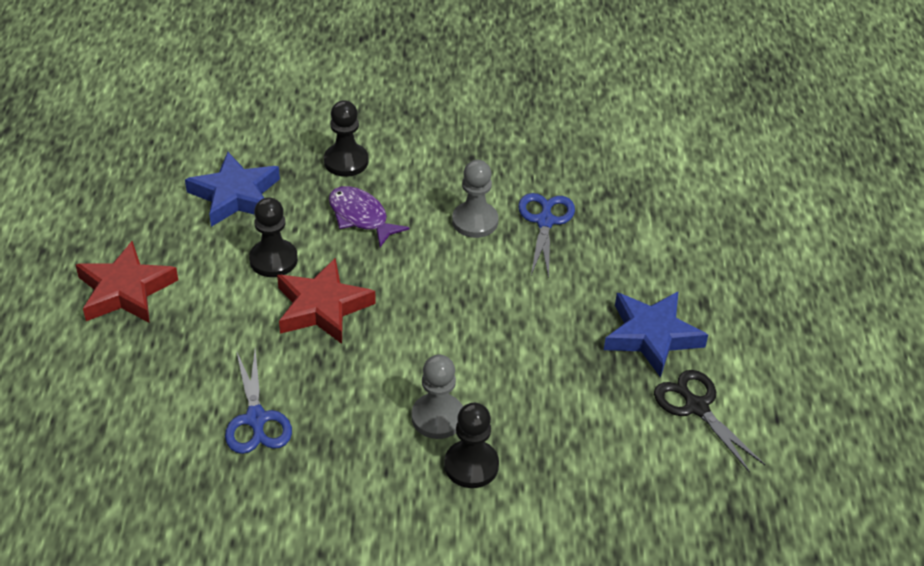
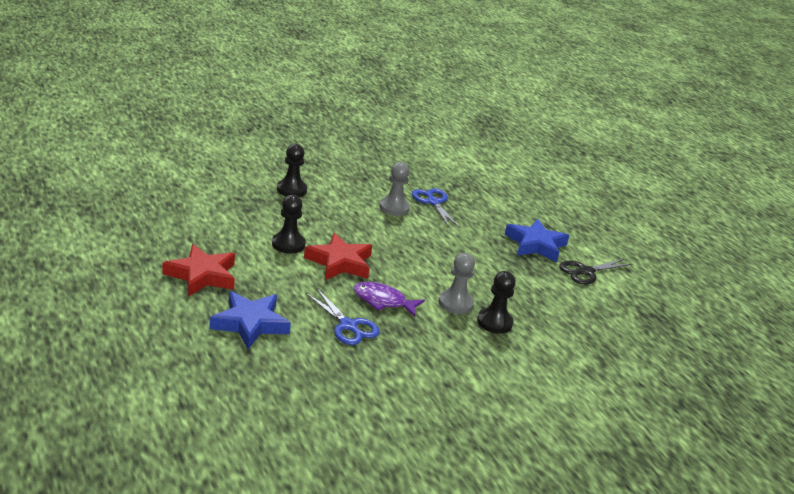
camera: 30 degrees left, 15 degrees down
(235, 195) = (235, 216): blue star -> blue star (250, 324)
(361, 217) = (324, 215): purple fish -> purple fish (383, 301)
(696, 407) = (586, 272): black scissors -> black scissors turned 60 degrees counterclockwise

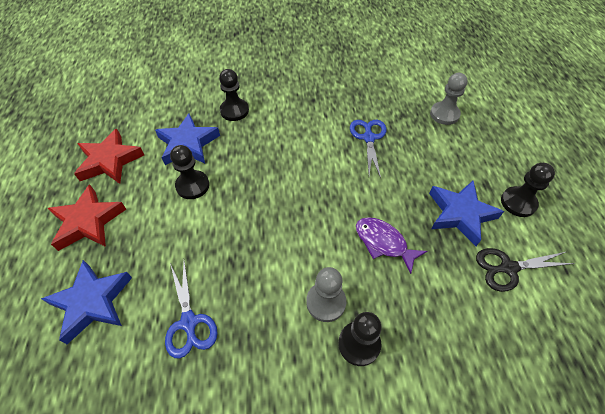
camera: 25 degrees right, 25 degrees up
(261, 216) = (188, 144): none -> blue star
(340, 262) = (230, 218): red star -> red star (110, 161)
(383, 301) = (246, 286): purple fish -> purple fish (383, 243)
(394, 208) = (323, 143): grey pawn -> grey pawn (444, 114)
(577, 235) = (518, 202): none -> black pawn

